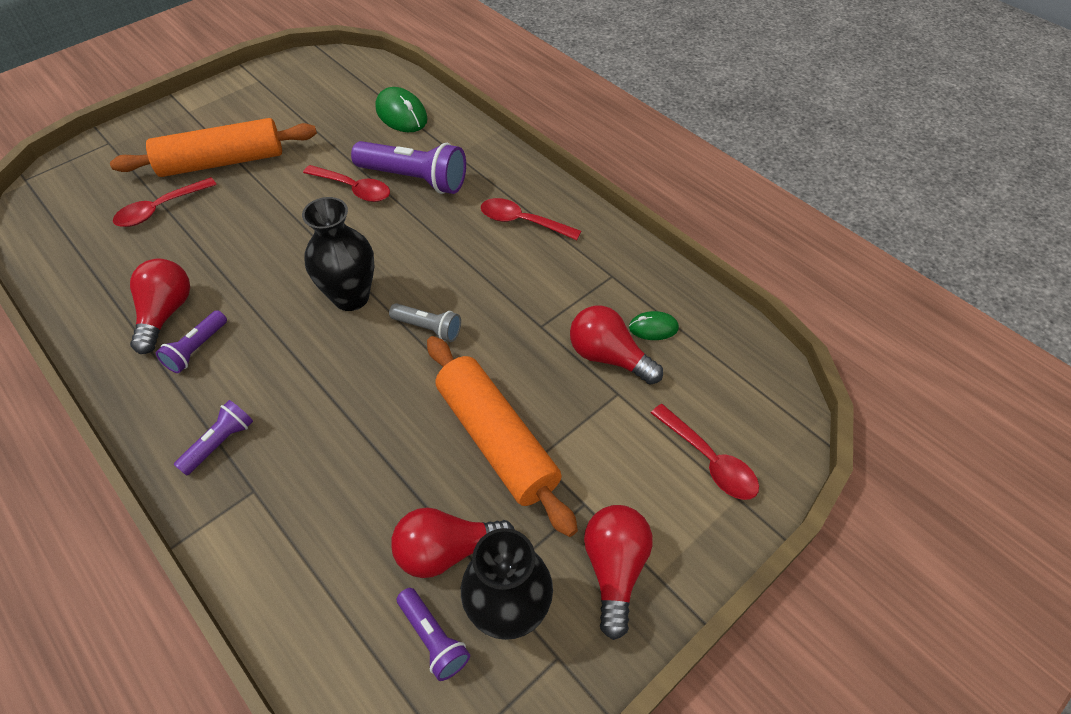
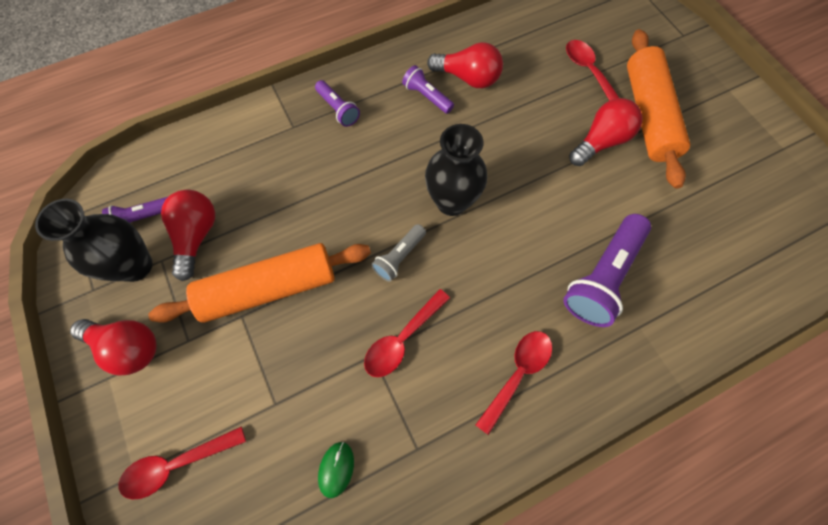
camera: 105 degrees right, 15 degrees up
(354, 189) = (594, 219): red spoon -> red spoon (402, 339)
(401, 114) = (718, 281): green mouse -> none
(609, 357) = (317, 409): red light bulb -> red light bulb (600, 142)

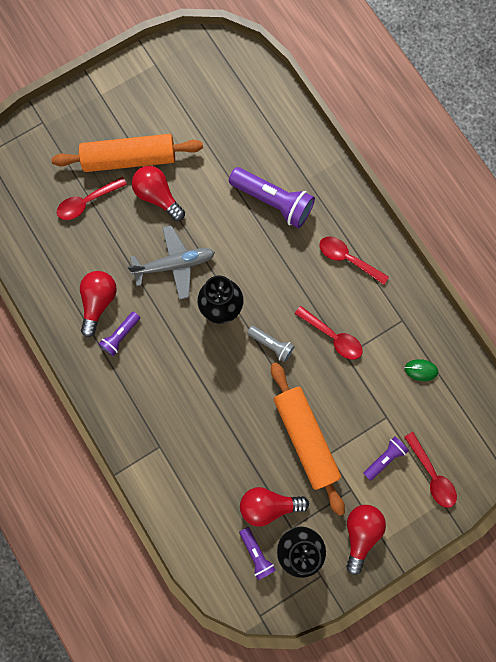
camera: 95 degrees left, 10 degrees up
(338, 109) = (139, 410): purple flashlight -> purple flashlight (384, 458)
(511, 154) = (174, 264): none -> grey plane

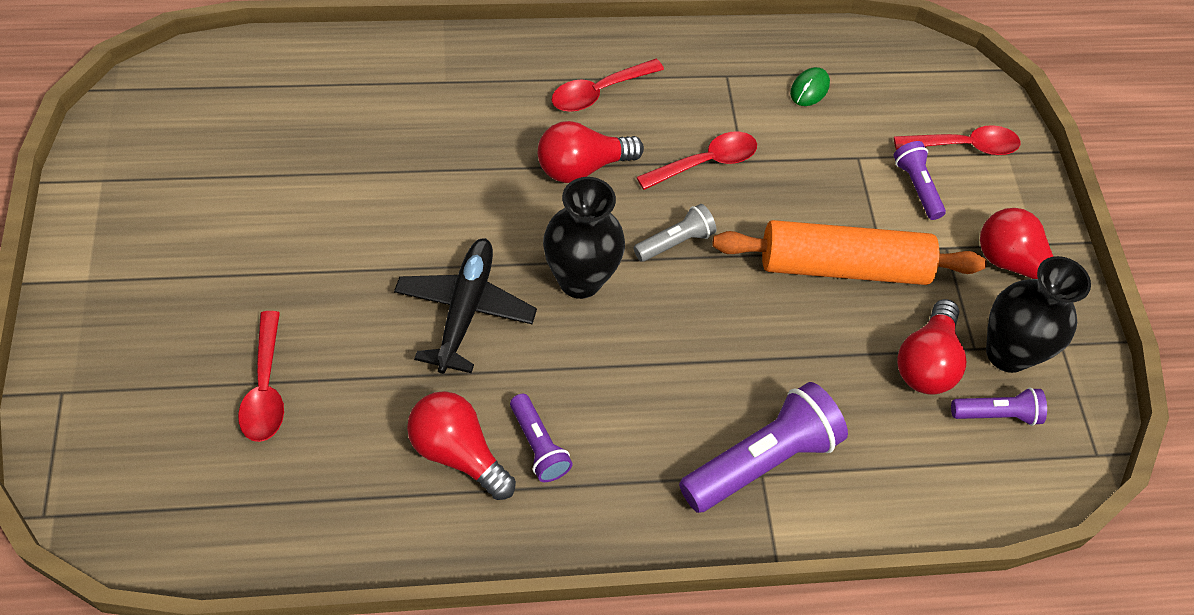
camera: 70 degrees left, 20 degrees down
(129, 159) = (236, 290): orange rolling pin -> none
(158, 196) = (332, 280): red light bulb -> red light bulb (582, 167)
(174, 264) = (464, 310): grey plane -> black plane
(273, 201) = (451, 136): purple flashlight -> purple flashlight (761, 460)

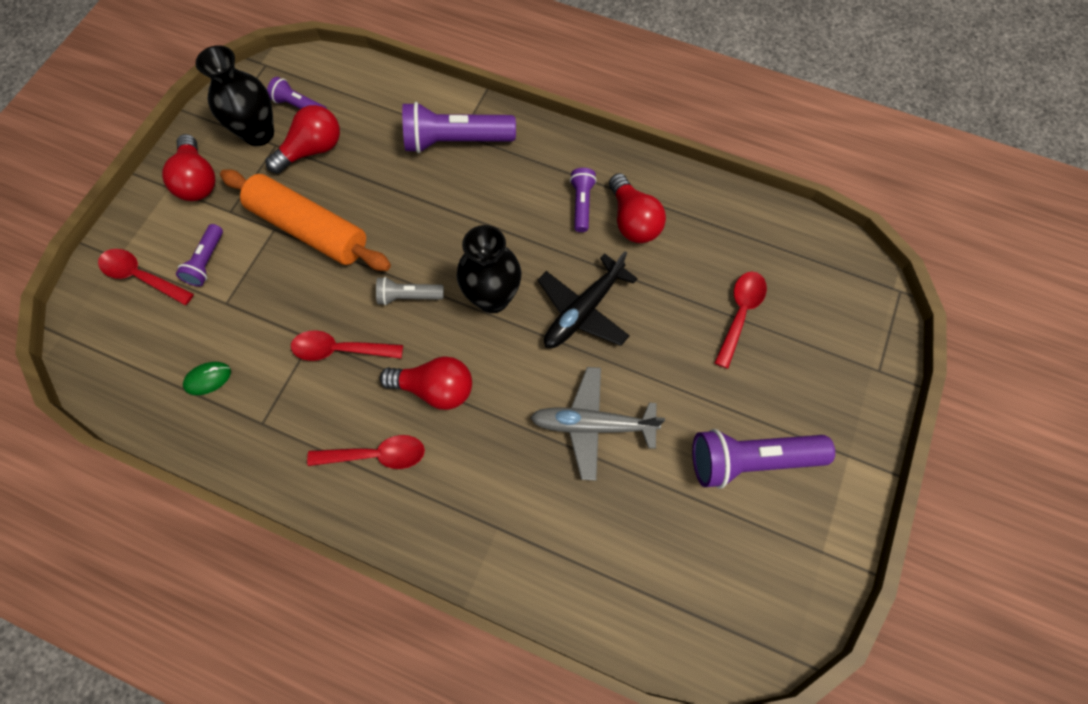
camera: 145 degrees left, 10 degrees up
(204, 232) = (750, 460): none -> purple flashlight
(394, 198) = (593, 425): none -> grey plane

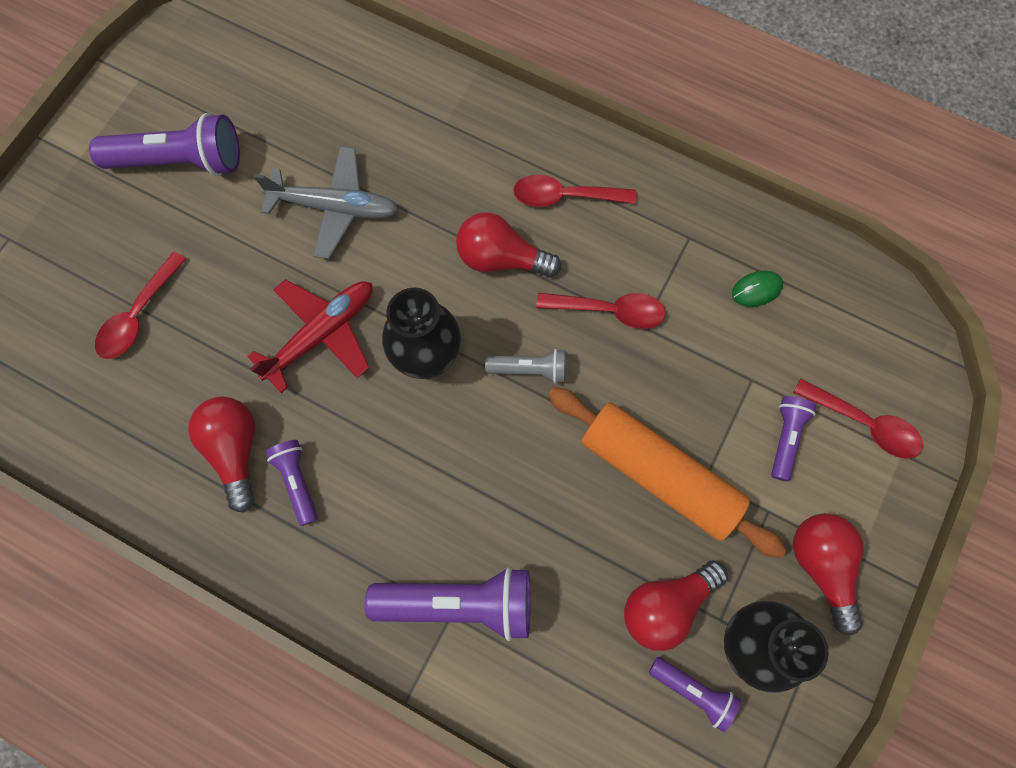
camera: 175 degrees left, 5 degrees up
(581, 204) = (297, 481): purple flashlight -> purple flashlight turned 150 degrees clockwise
(584, 310) = (321, 334): black plane -> red plane

